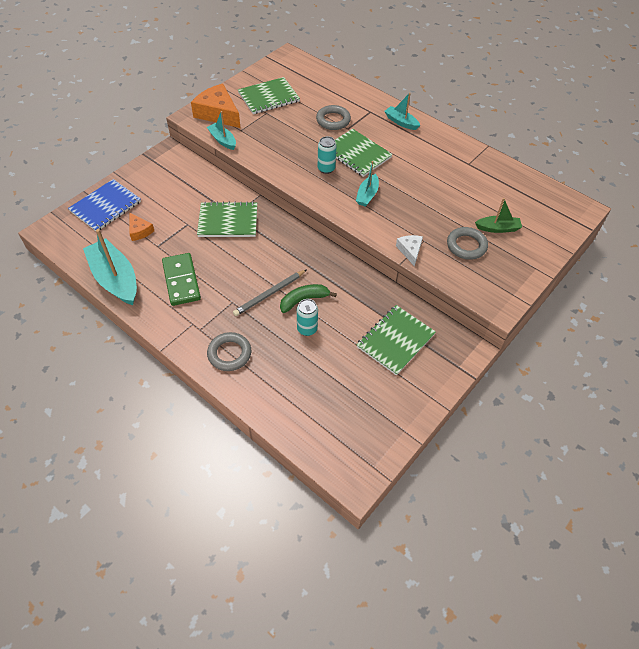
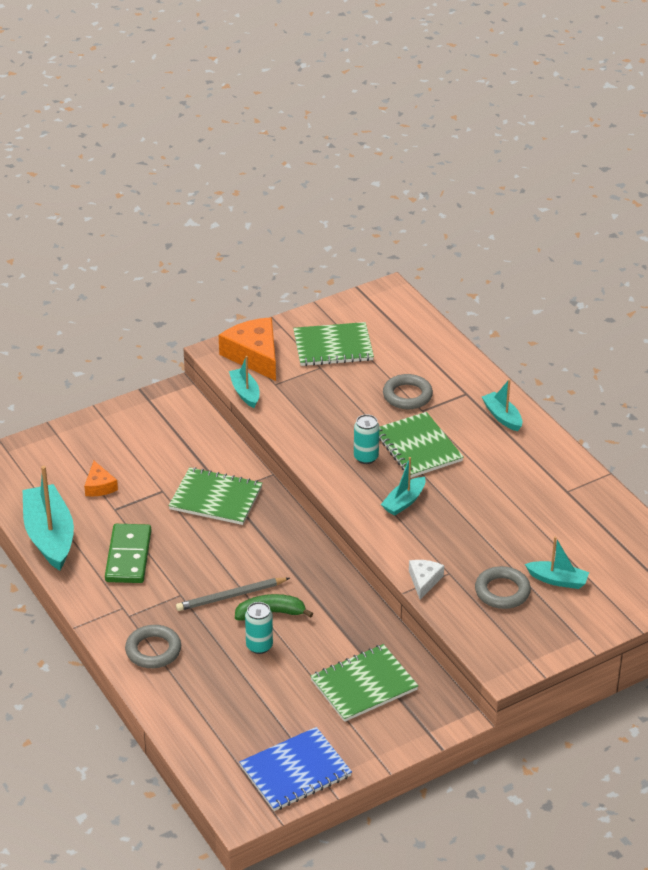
camera: 20 degrees right, 15 degrees down
(105, 206) = (68, 447): blue notebook -> blue notebook (295, 771)
(497, 228) = (557, 580): green boat -> turquoise boat

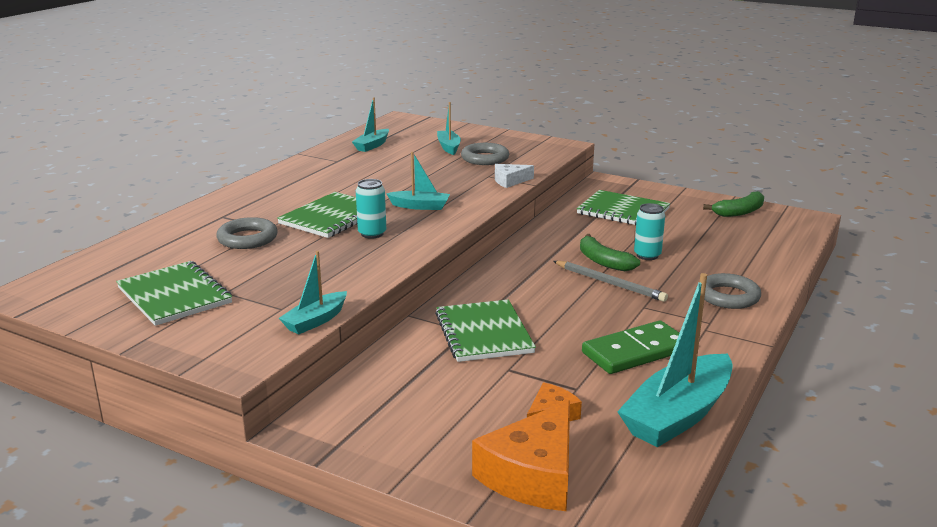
camera: 120 degrees left, 15 degrees down
(254, 355) = (228, 338): orange cheese -> orange cheese (533, 474)
(295, 771) = (739, 212): blue notebook -> green banana
(502, 417) = (250, 196): turquoise boat -> turquoise boat (372, 145)

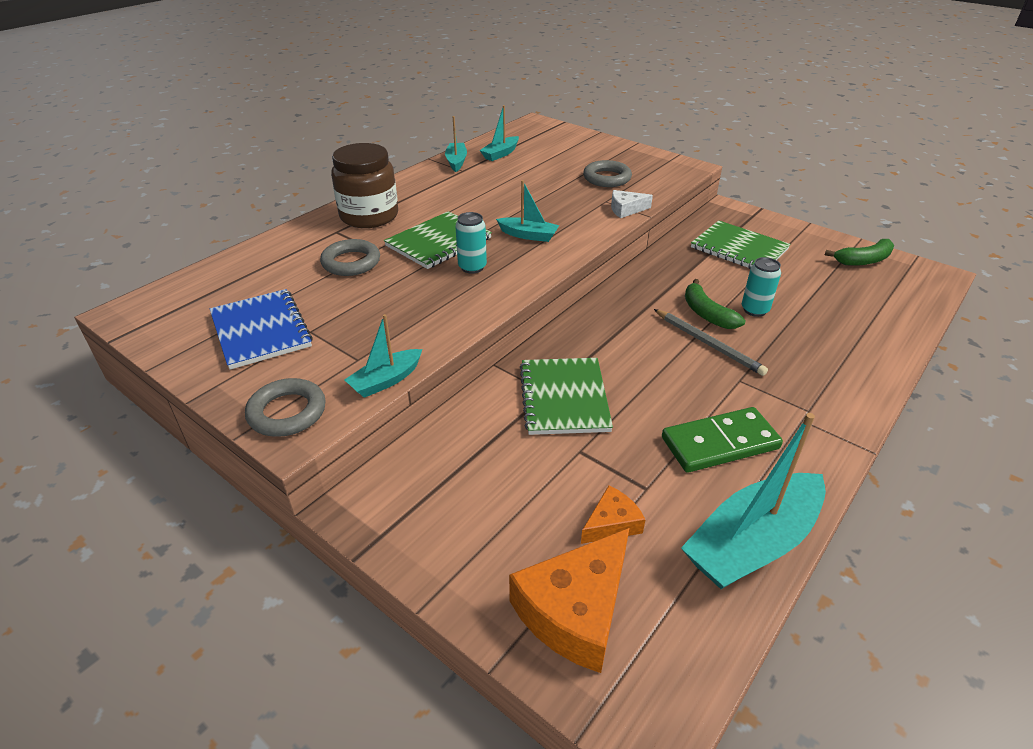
camera: 10 degrees right, 15 degrees up
(174, 295) = (260, 330): green notebook -> blue notebook
(252, 202) = (369, 216): none -> brown jar
(449, 147) = (574, 161): turquoise boat -> turquoise boat (456, 162)
(728, 296) = (834, 376): grey ring -> grey ring (287, 412)

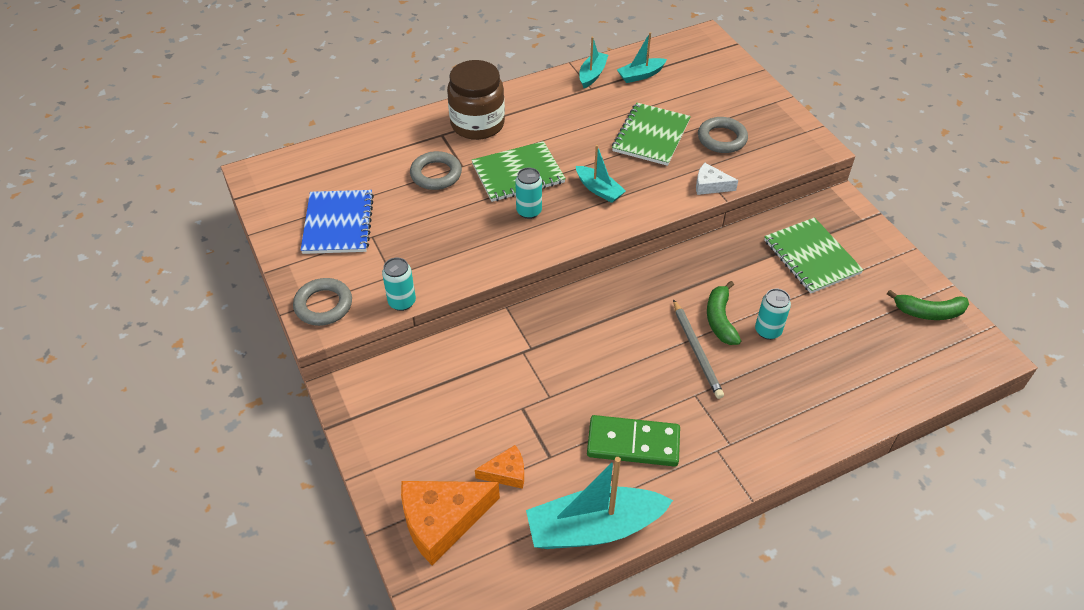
camera: 25 degrees right, 10 degrees up
(386, 380) = (402, 302): turquoise boat -> turquoise can
(564, 397) = (541, 358): green notebook -> green notebook (651, 136)

